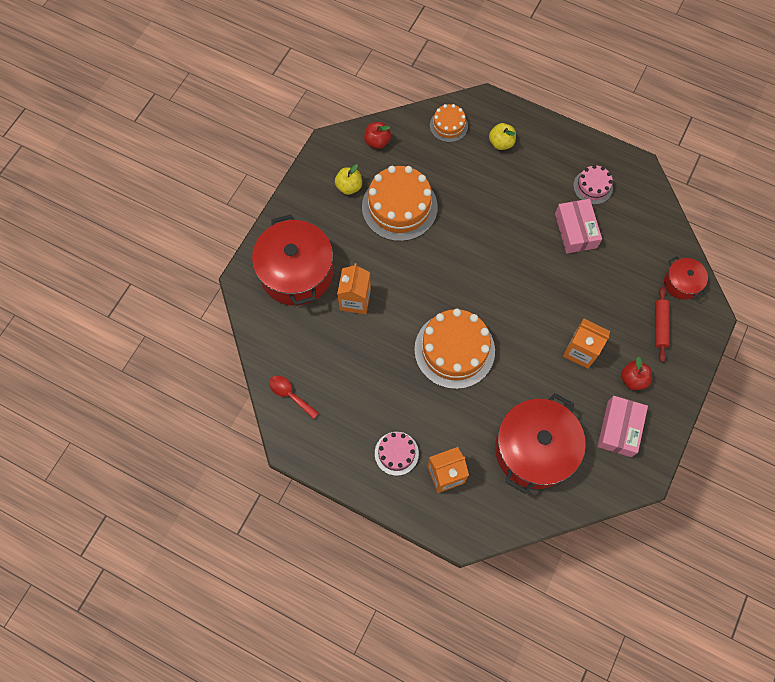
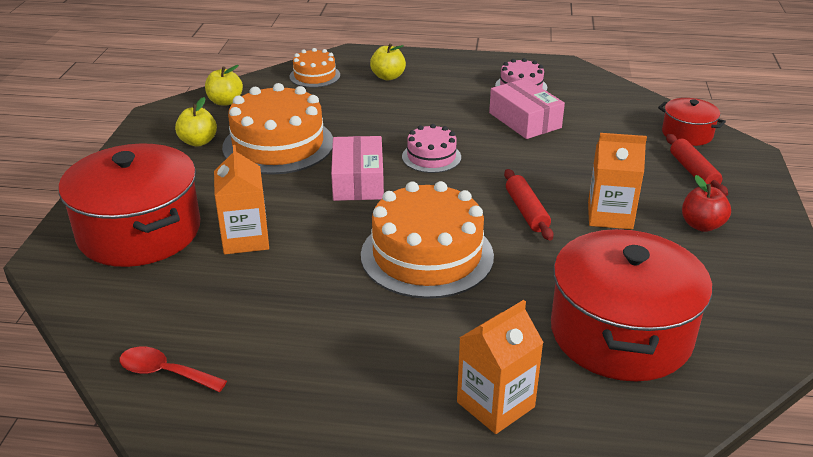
camera: 20 degrees left, 35 degrees down
(377, 142) = (225, 102): red apple -> yellow apple
(396, 453) = (393, 400): pink cake -> pink cake (431, 157)
(531, 329) = (526, 211): none -> red rolling pin
(619, 429) = (726, 278): pink box -> pink box (358, 181)

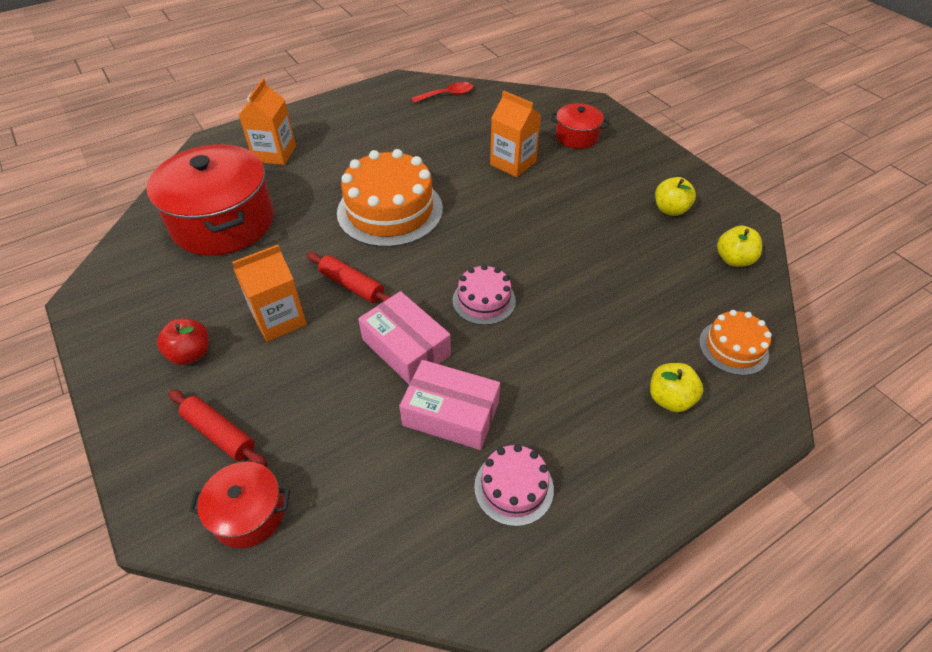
camera: 140 degrees right, 15 degrees up
(139, 232) = (576, 136): red pot -> red pot, size x0.49
(278, 145) = (614, 241): orange cake -> none
(358, 181) = (508, 242): pink box -> pink box (406, 347)

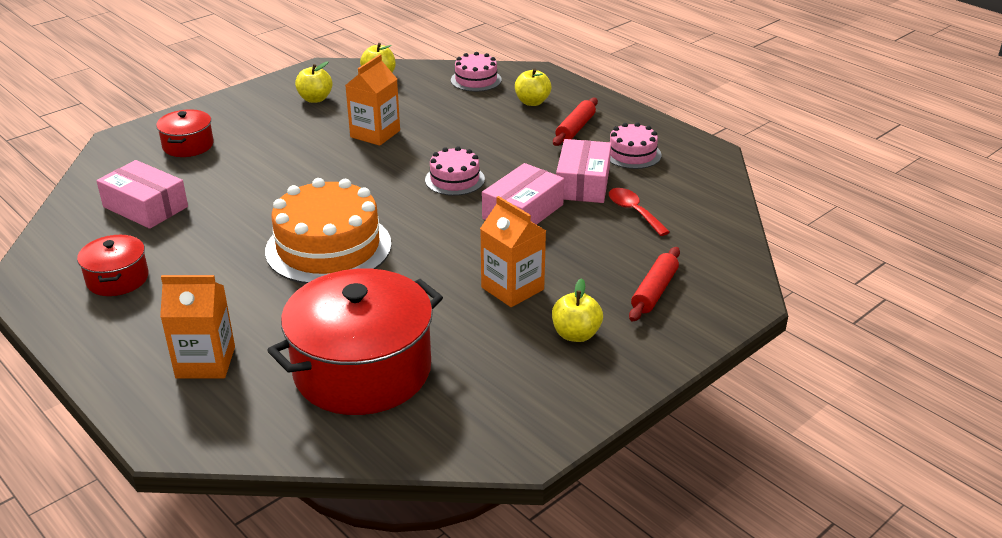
camera: 100 degrees left, 15 degrees down
(191, 354) = (576, 334): red apple -> yellow apple
(249, 513) = (713, 258): red pot -> red pot (117, 279)
(351, 285) = (453, 253): red rolling pin -> red rolling pin (575, 129)
(447, 95) = (73, 237): red spoon -> red spoon (634, 212)
(480, 121) = (145, 207): none -> pink box
(513, 163) = (238, 179): orange carton -> orange carton (375, 134)
(733, 347) = (476, 80): orange cake -> pink cake

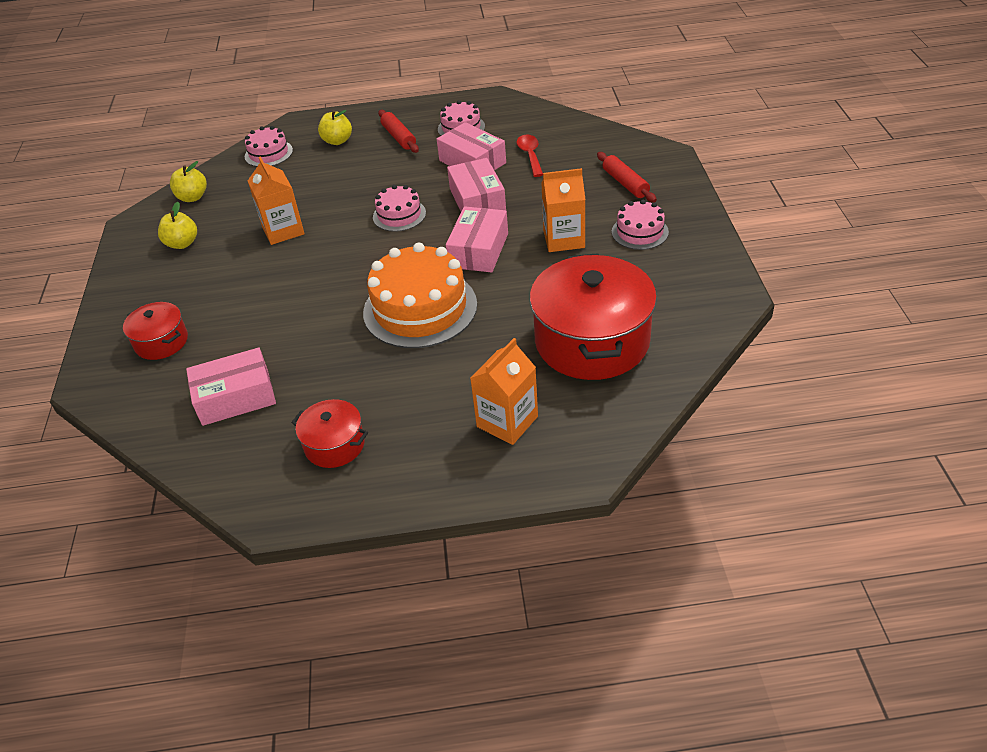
camera: 50 degrees left, 10 degrees up
(444, 244) = (479, 250): none -> pink box
(576, 334) = (640, 232): yellow apple -> pink cake
(634, 212) = (530, 155): red spoon -> red spoon turned 75 degrees clockwise

